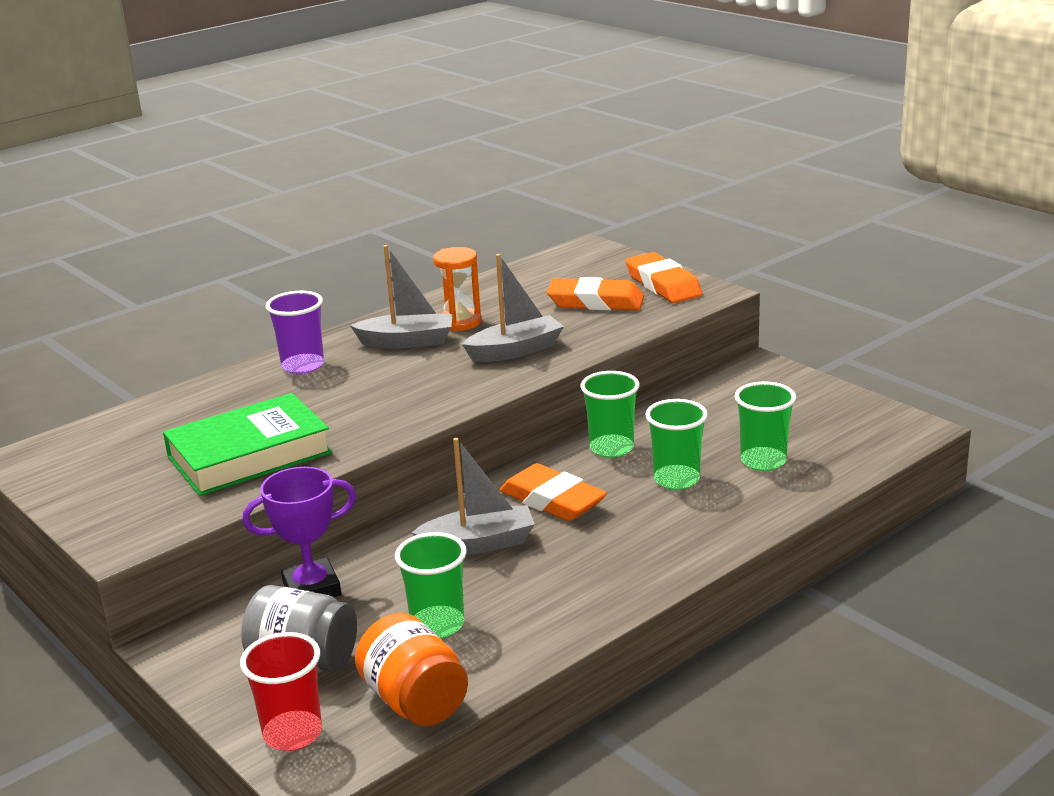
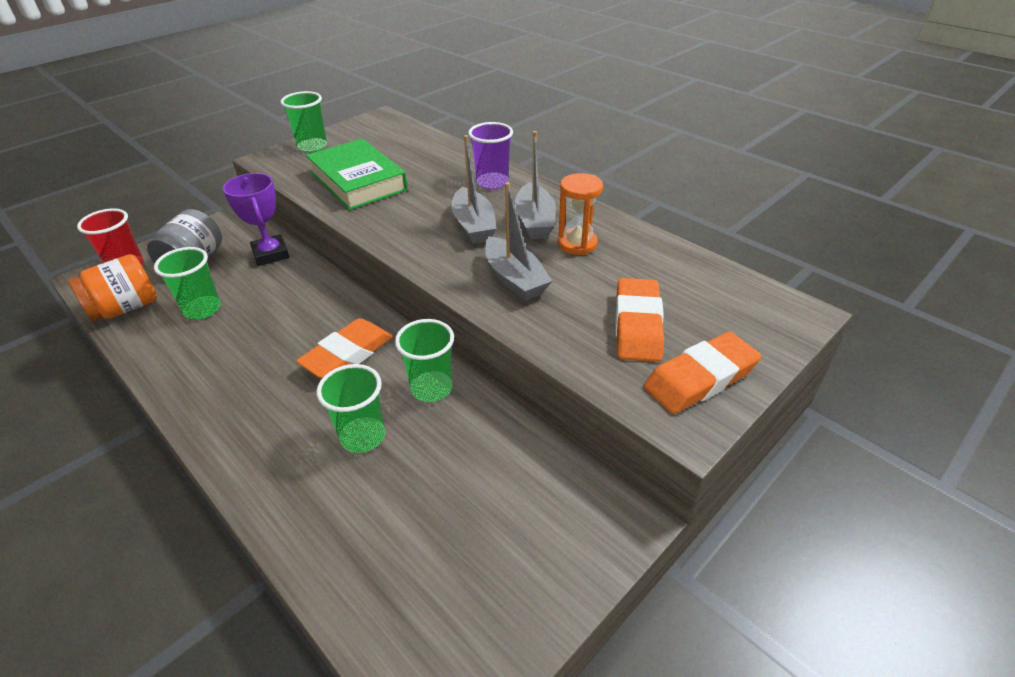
camera: 85 degrees right, 15 degrees up
(478, 544) = (296, 319): grey boat -> grey boat (473, 225)
(763, 461) = (385, 512): green cup -> green cup (312, 146)

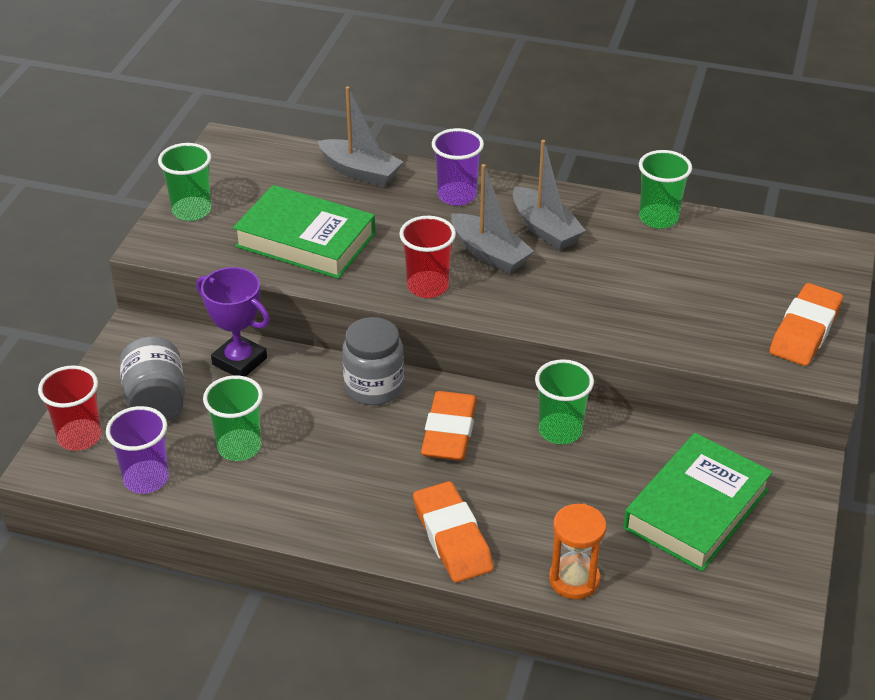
camera: 30 degrees left, 0 degrees up
(125, 308) = (146, 479): orange jar -> purple cup
(333, 301) = (374, 387): none -> grey jar
(363, 436) = (541, 494): green cup -> green cup (658, 218)
(403, 234) = (427, 286): none -> red cup
(481, 516) = (696, 509): none -> green book
(514, 279) = (583, 297): grey boat -> grey boat (360, 172)
(577, 244) = (607, 241): orange hourglass -> orange hourglass (574, 579)
(637, 325) = (724, 303): orange eraser -> orange eraser (452, 537)

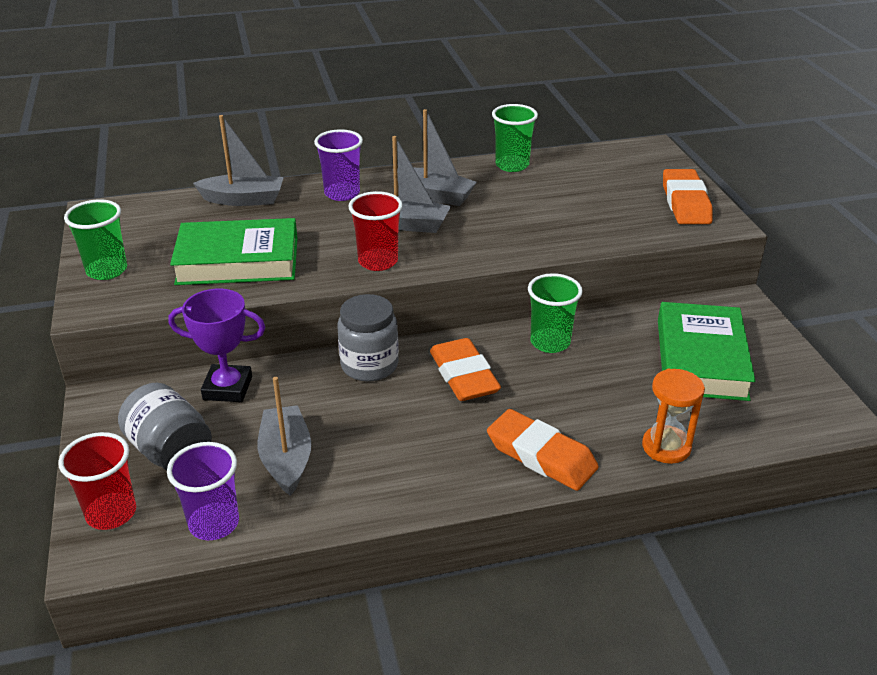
camera: 30 degrees left, 5 degrees down
(239, 447) = (286, 459): green cup -> grey boat

